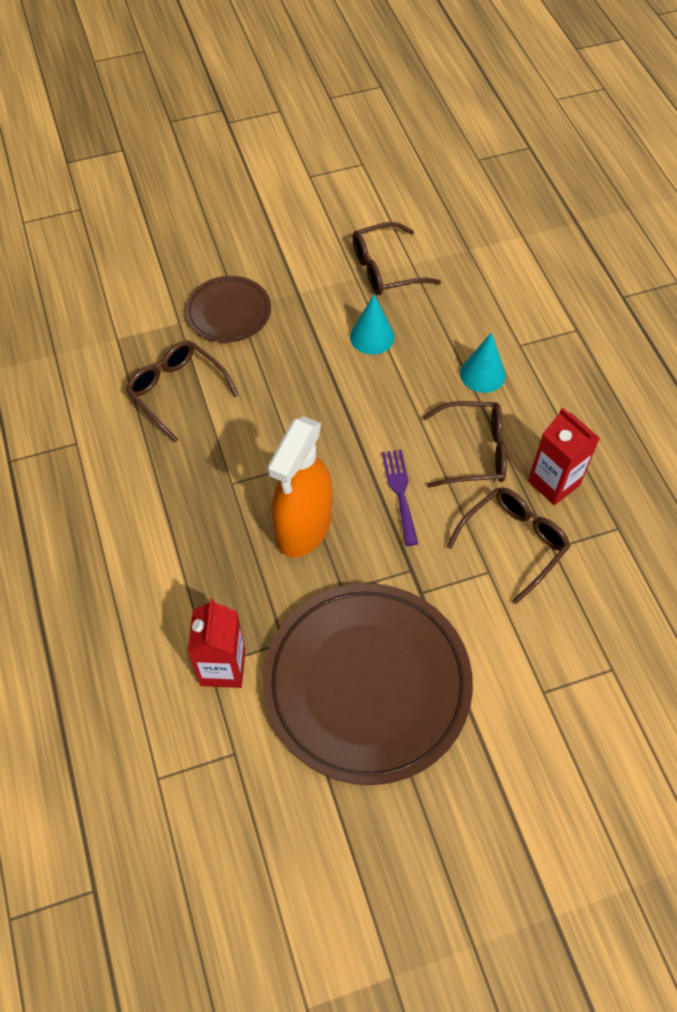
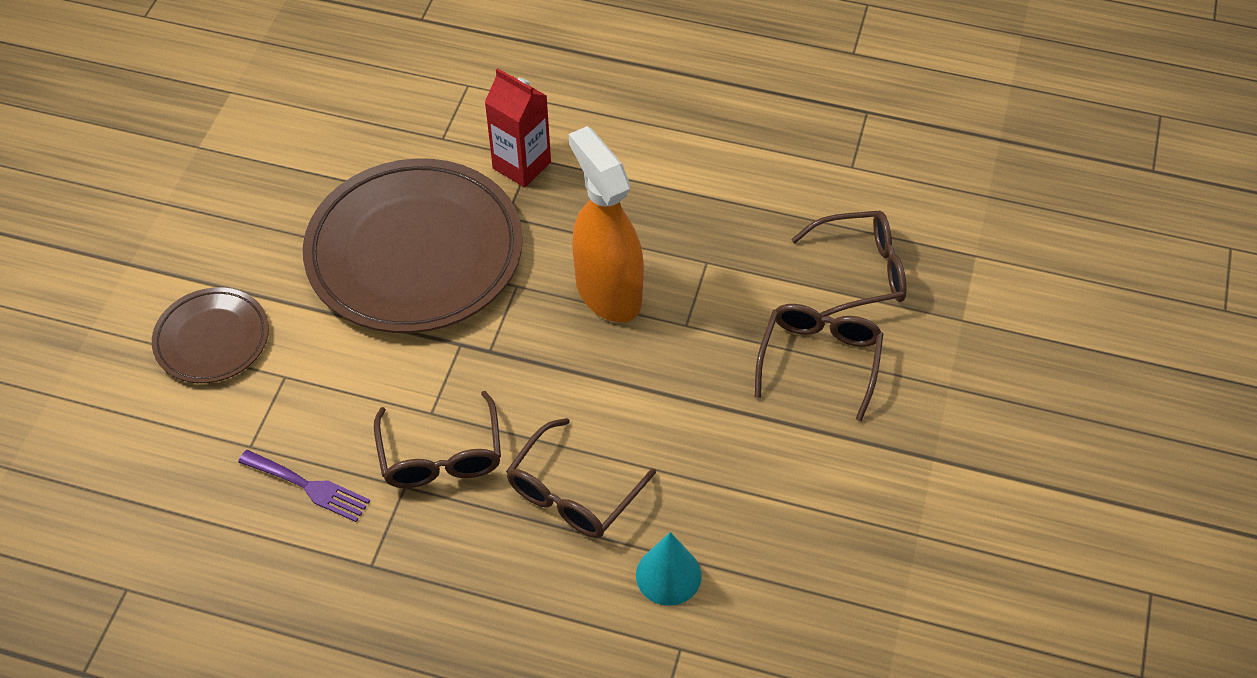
camera: 125 degrees right, 5 degrees down
(229, 312) = (946, 373): brown plate -> brown plate (212, 339)
(372, 336) = (809, 494): turquoise cone -> none
(385, 269) = (912, 577): brown glasses -> brown glasses (819, 359)
(400, 492) = (580, 393): purple fork -> purple fork (309, 487)
(553, 483) = (473, 543): red carton -> none

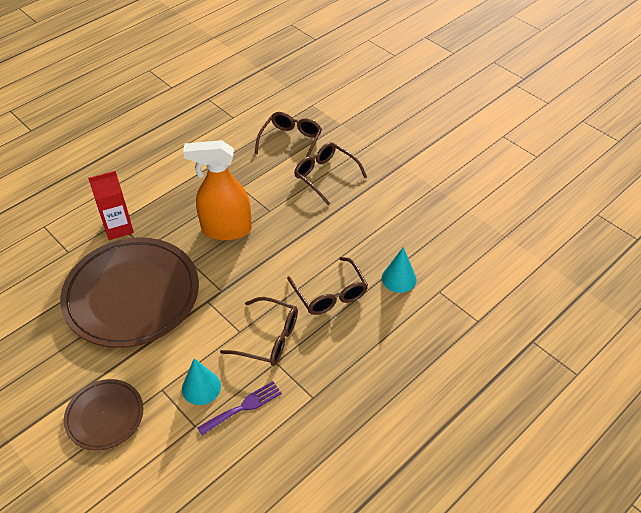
camera: 60 degrees left, 5 degrees down
(313, 419) = (201, 387): none -> turquoise cone

